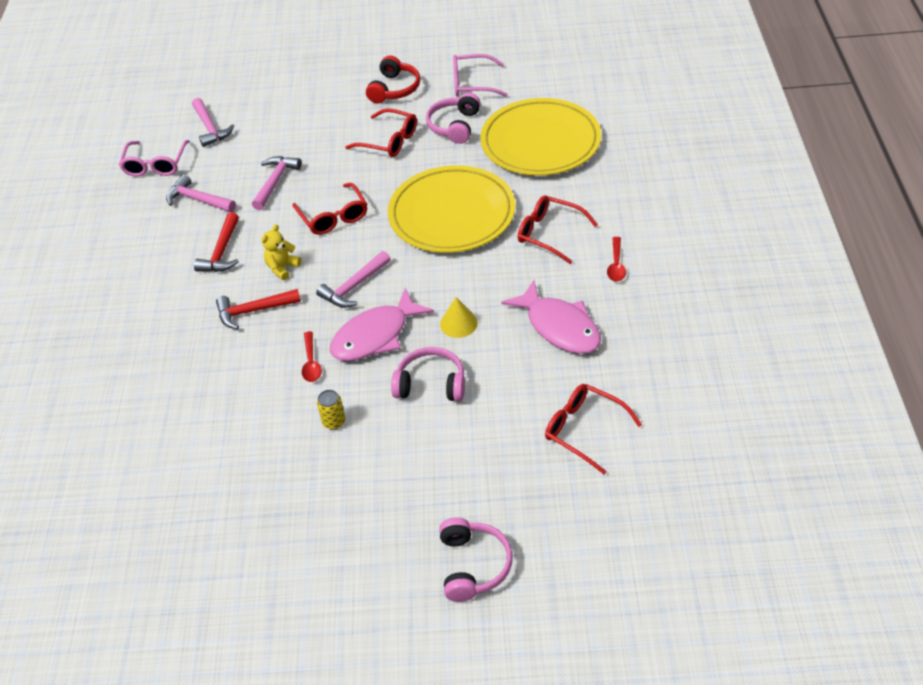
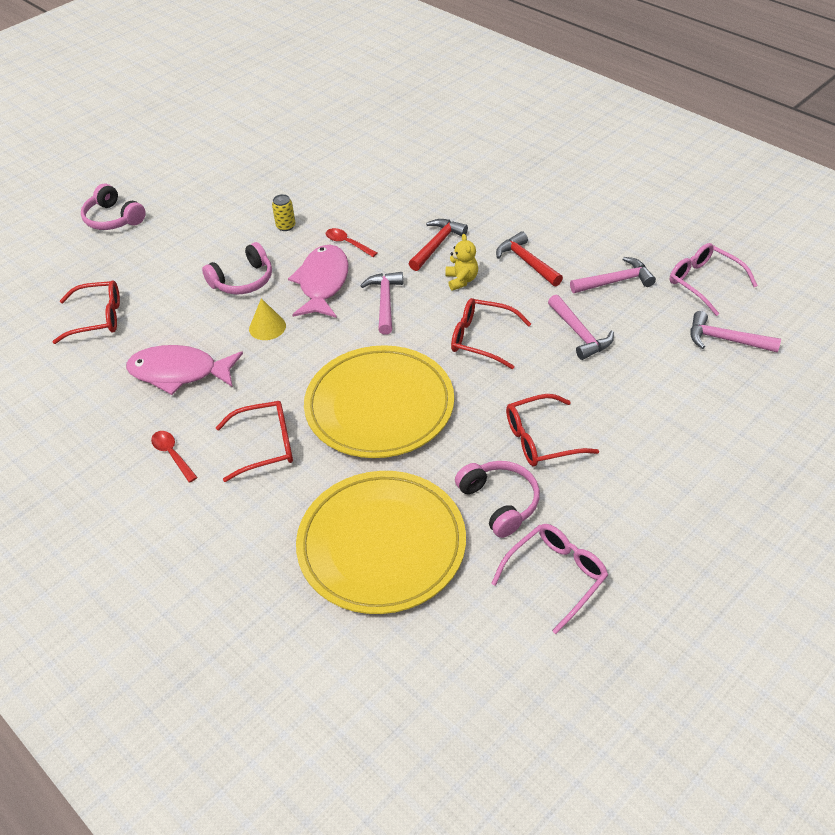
camera: 135 degrees right, 0 degrees up
(394, 89) = (630, 505): red headphones -> none

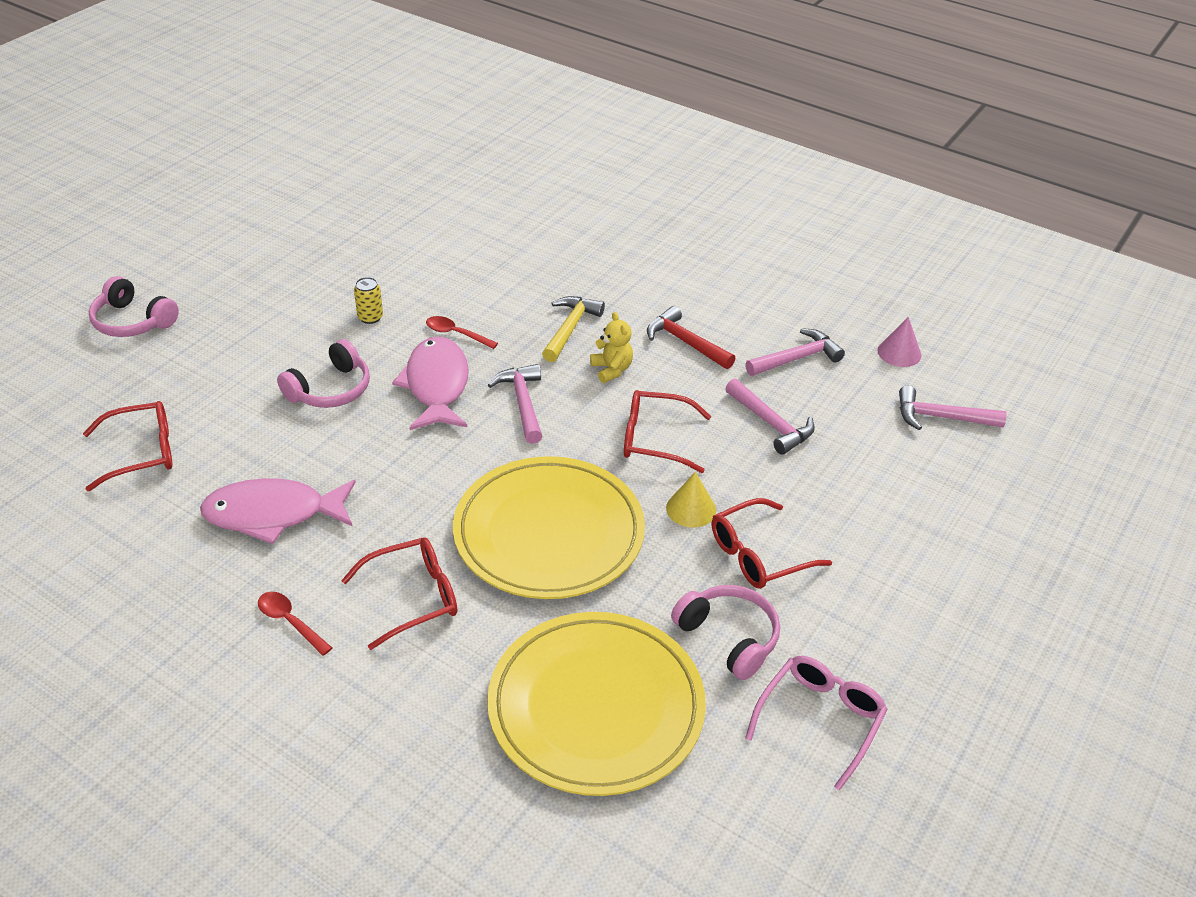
camera: 15 degrees left, 5 degrees down
(267, 327) = (377, 446): yellow cone -> yellow cone (691, 509)
(437, 245) = (570, 329): red hammer -> yellow hammer
(704, 282) = (899, 353): pink glasses -> pink cone

